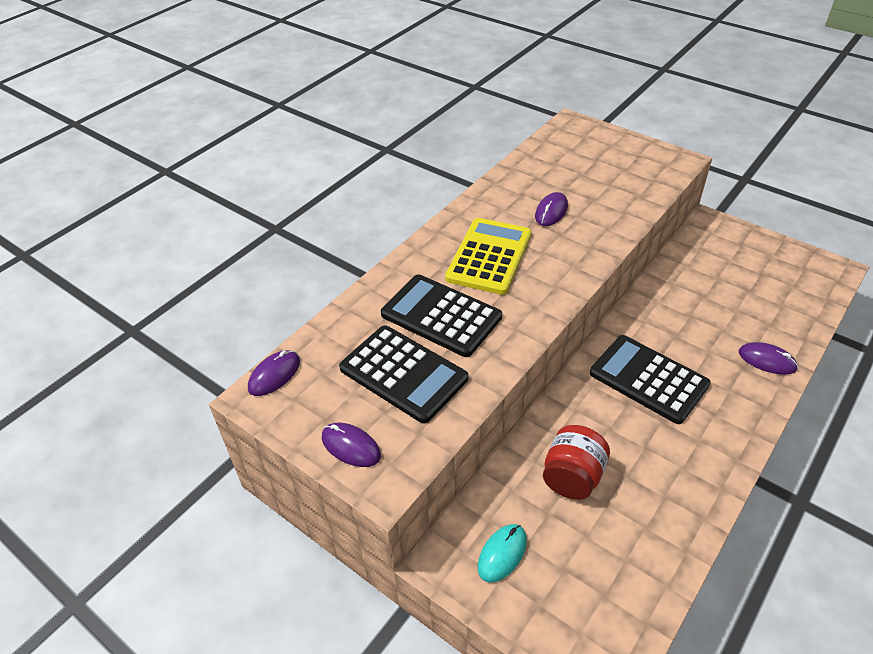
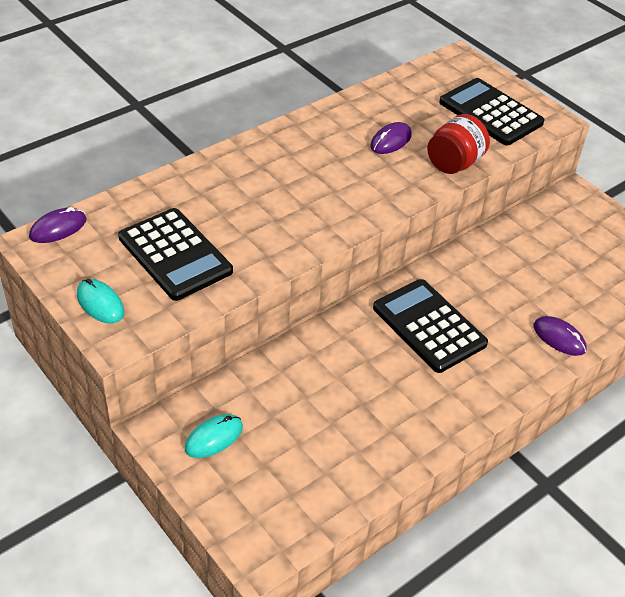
camera: 10 degrees right, 0 degrees up
(351, 446) = (100, 303): purple mouse -> turquoise mouse
(441, 316) = (234, 213): black calculator -> black calculator (490, 113)
(489, 256) = (307, 169): yellow calculator -> none
(572, 477) = (310, 392): red jar -> red jar (454, 163)

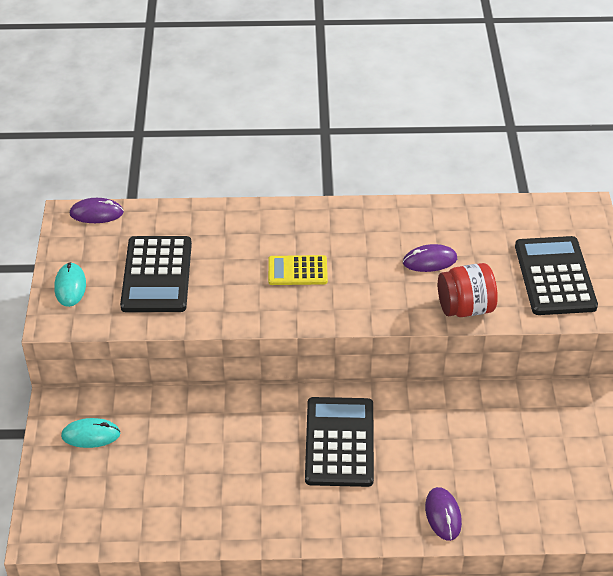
camera: 40 degrees right, 0 degrees up
(296, 195) = (297, 271): none -> yellow calculator

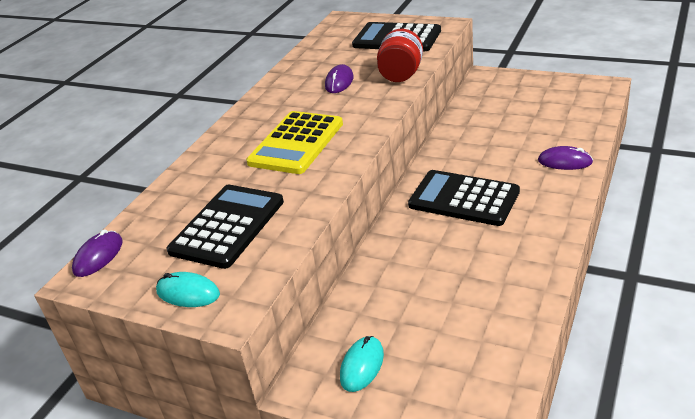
camera: 60 degrees left, 10 degrees down
(156, 275) = (228, 226): black calculator -> black calculator turned 90 degrees counterclockwise
(297, 271) = (296, 143): yellow calculator -> yellow calculator, size x1.70

